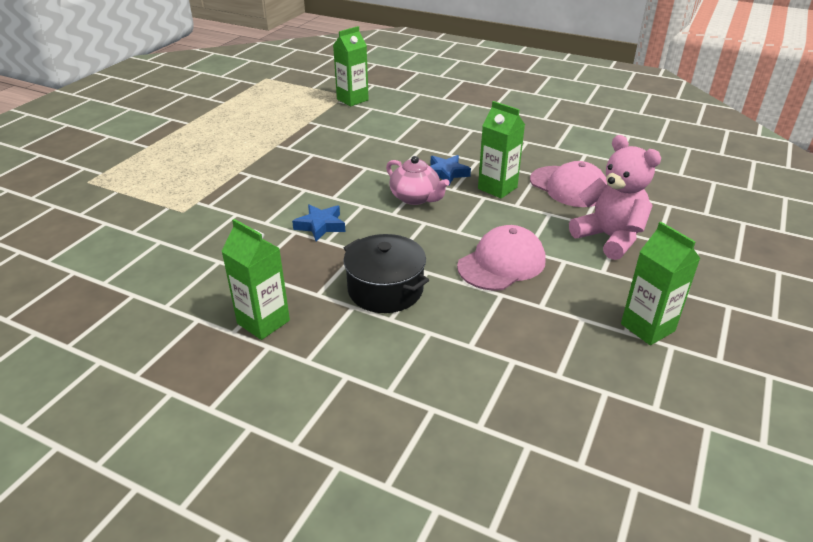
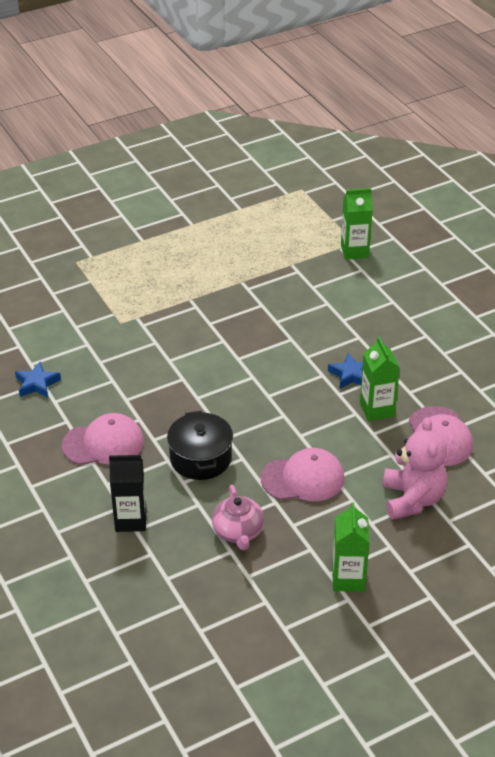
camera: 35 degrees right, 5 degrees up
(263, 322) = (103, 443): green carton -> pink cap
(320, 226) = (205, 382): blue star -> blue star (37, 384)
(372, 384) = (131, 520): none -> black carton
(415, 198) = (300, 388): pink teapot -> pink teapot (238, 532)

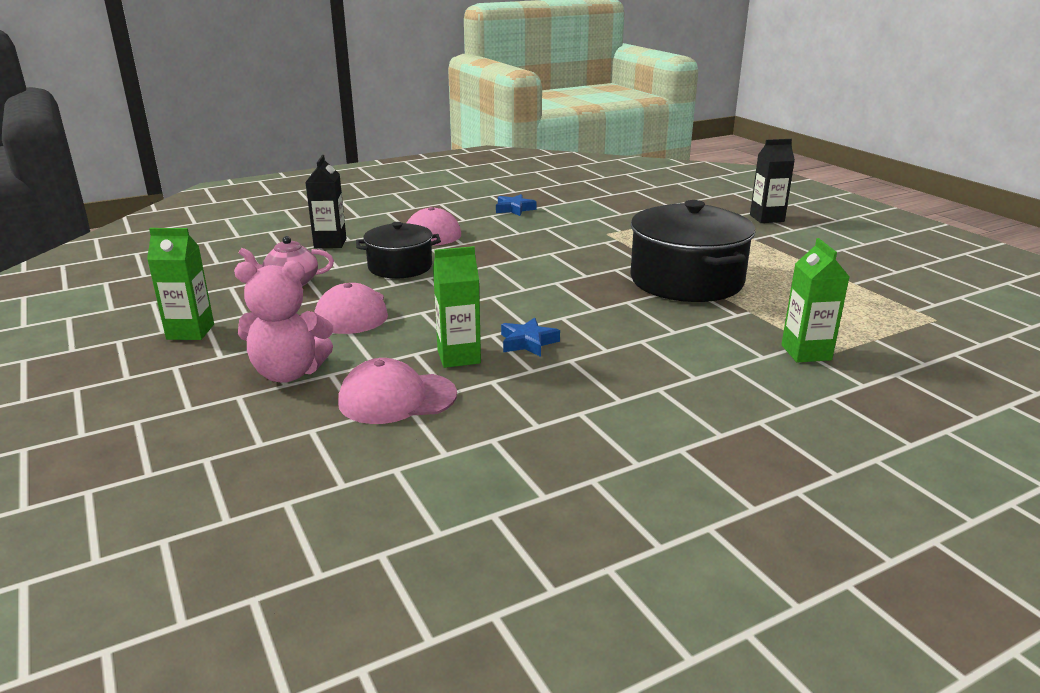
camera: 90 degrees right, 15 degrees down
(91, 224) = (767, 218): none -> black carton
(235, 287) = (686, 280): none -> black pot

